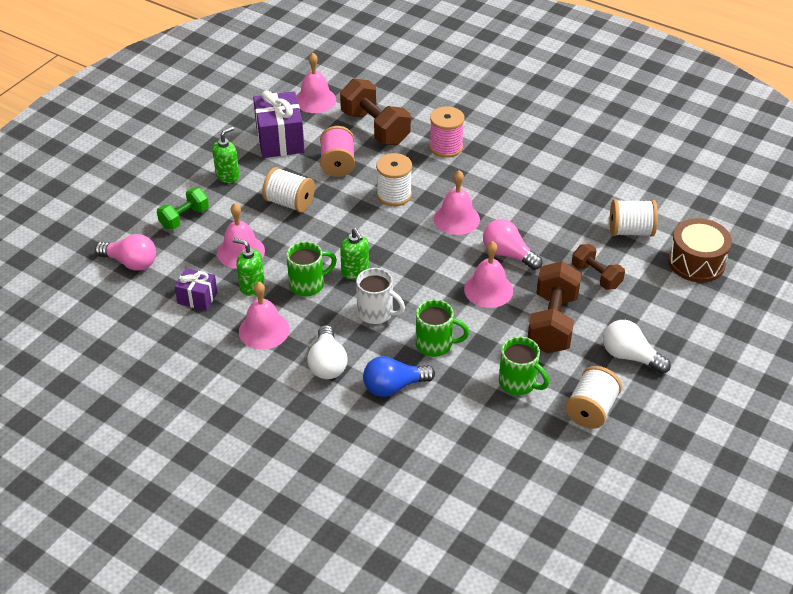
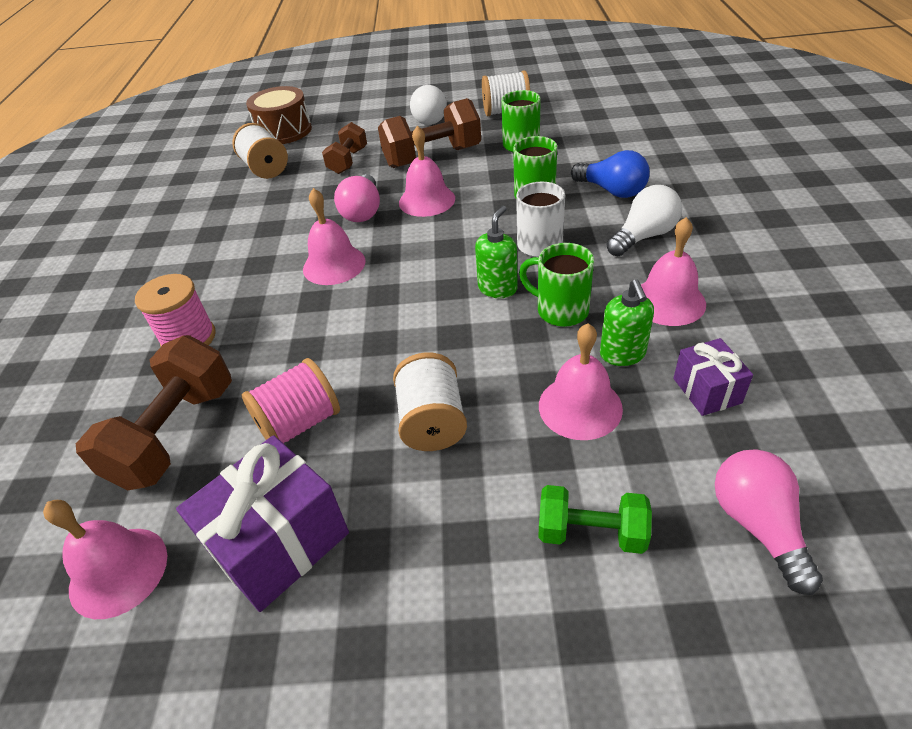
camera: 120 degrees left, 0 degrees up
(228, 176) = (435, 551): green soap dispenser -> none
(394, 195) = (328, 331): white spool -> none

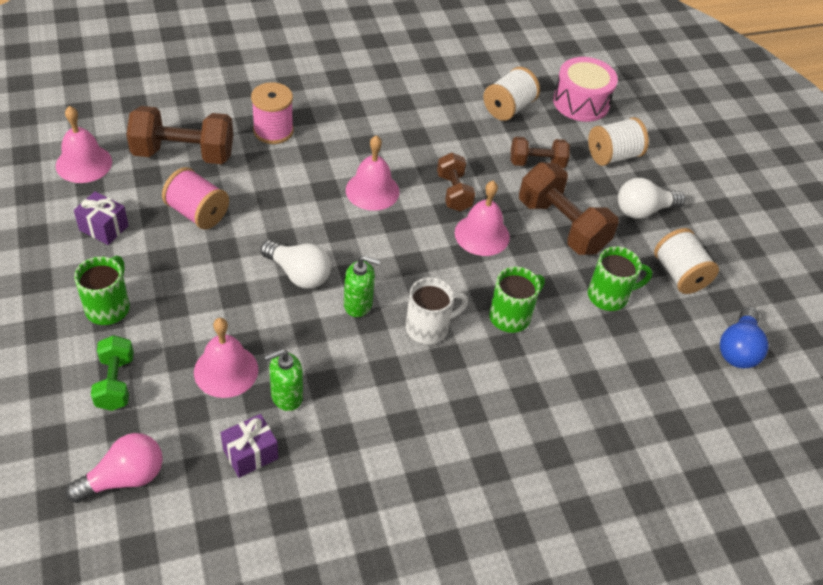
camera: 65 degrees right, 5 degrees up
(279, 543) = (104, 228): purple gift -> purple gift, size x0.56
(284, 131) = (581, 102): brown drum -> pink drum
(363, 211) = (453, 192): pink light bulb -> brown dumbbell
(432, 421) = (204, 284): white spool -> white spool (613, 156)
(560, 310) = (335, 351): green mug -> green mug (108, 307)
(612, 191) = (533, 382): blue light bulb -> blue light bulb (738, 349)
(644, 236) = (456, 410): white light bulb -> white light bulb (298, 274)
(668, 301) = (359, 429): pink bell -> none

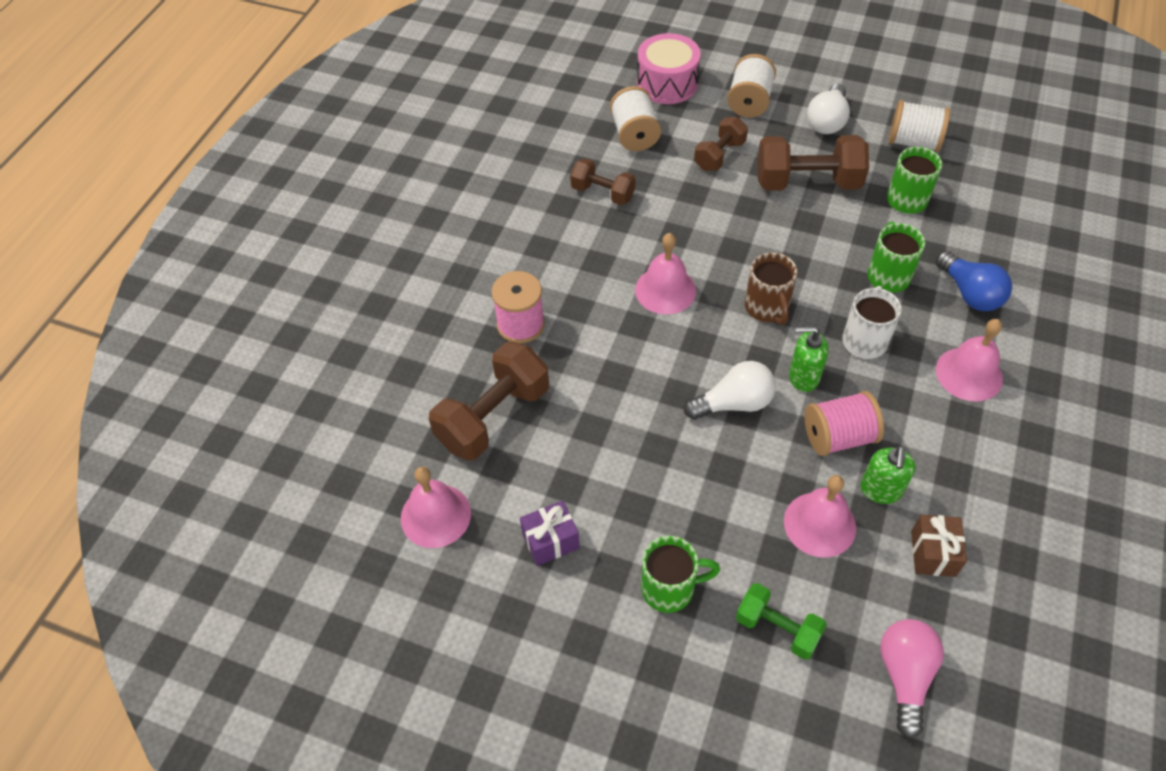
camera: 45 degrees left, 5 degrees up
(108, 307) = (670, 588): green mug -> green mug turned 120 degrees clockwise
(197, 213) = (590, 446): pink spool -> pink spool (838, 437)
(250, 454) = (933, 553): purple gift -> brown gift
(358, 304) = (803, 377): green soap dispenser -> green soap dispenser turned 135 degrees counterclockwise
(407, 255) = (767, 308): none -> brown mug
(453, 192) = (712, 232): brown dumbbell -> brown dumbbell (602, 193)
(482, 235) = (779, 242): pink bell -> pink bell (969, 374)
(738, 349) = (1012, 155): blue light bulb -> blue light bulb (969, 293)

